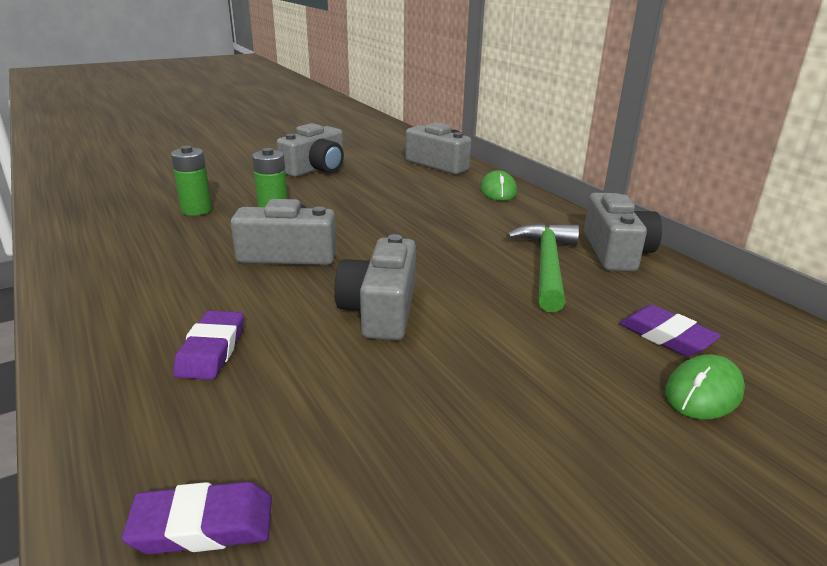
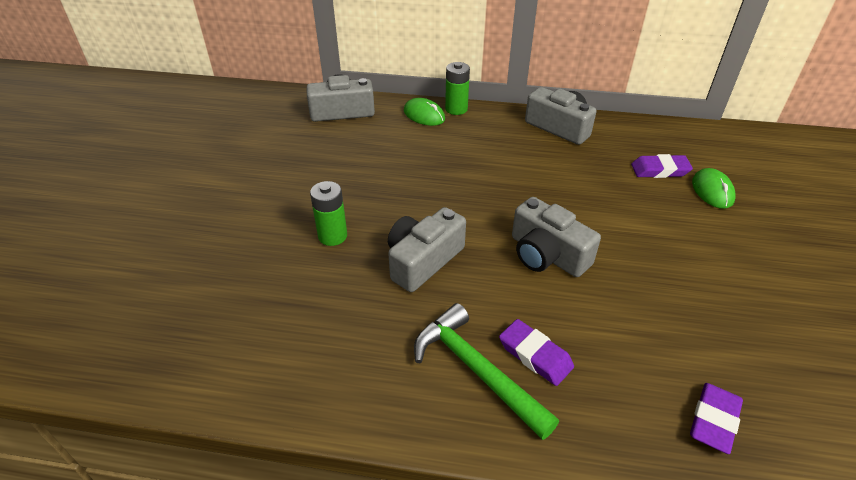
camera: 50 degrees left, 15 degrees up
(196, 210) = (271, 278): green battery -> green battery (456, 109)
(316, 169) = (263, 172): grey camera -> none
(547, 266) = (552, 161): green hammer -> green hammer (476, 370)

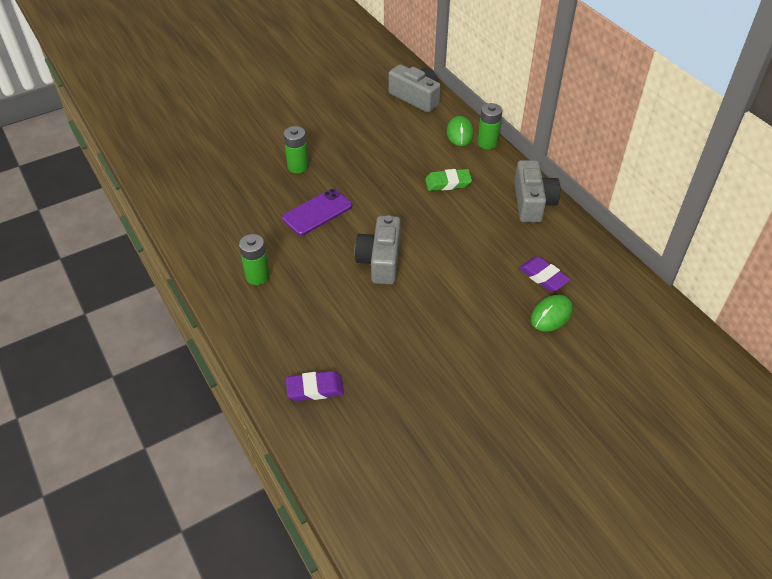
camera: 50 degrees right, 5 degrees up
(423, 260) = (317, 212): grey camera -> purple phone
(476, 370) = (257, 276): green hammer -> green battery
(482, 155) = (448, 183): none -> green eraser
(535, 355) = (291, 294): purple eraser -> none

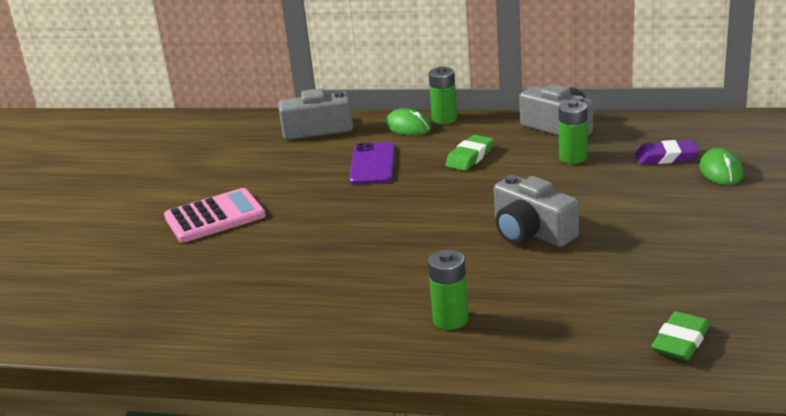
camera: 45 degrees left, 20 degrees down
(279, 122) = (215, 217): none -> pink calculator
(298, 166) = (308, 231): green battery -> green battery (573, 157)
(315, 389) = (680, 341): purple eraser -> green eraser
(317, 212) = (401, 244): purple phone -> purple phone (372, 164)

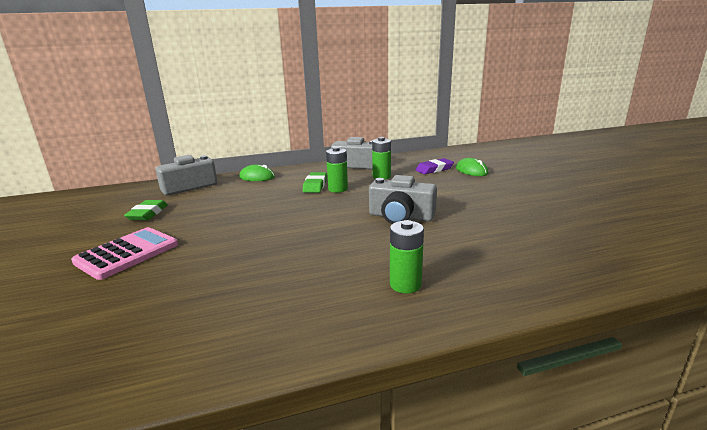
camera: 30 degrees left, 5 degrees down
(372, 164) = (247, 199): purple phone -> none
(444, 119) = (279, 170): green battery -> green battery (338, 189)
(680, 341) = (579, 259): green eraser -> green eraser (148, 214)

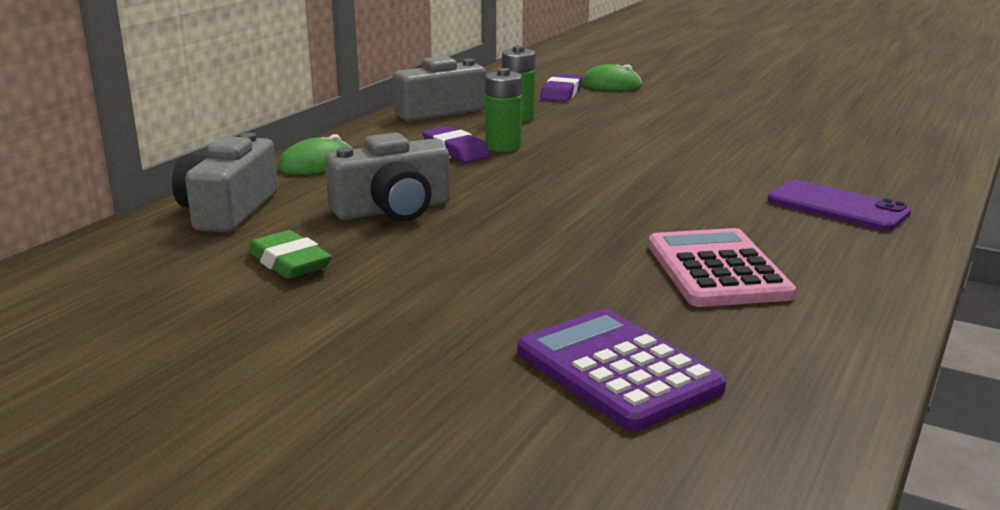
camera: 45 degrees left, 0 degrees up
(84, 316) = (617, 370): none -> purple calculator
(127, 253) = (442, 307): pink calculator -> pink calculator (717, 270)
(315, 185) = (455, 151): green eraser -> purple eraser
(400, 216) = (669, 153): grey camera -> grey camera (393, 210)
(405, 284) = (837, 206): green battery -> purple phone

